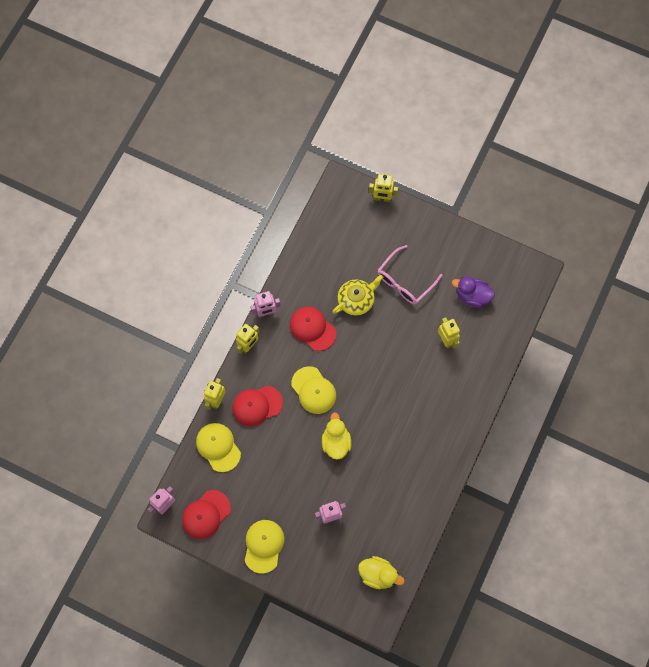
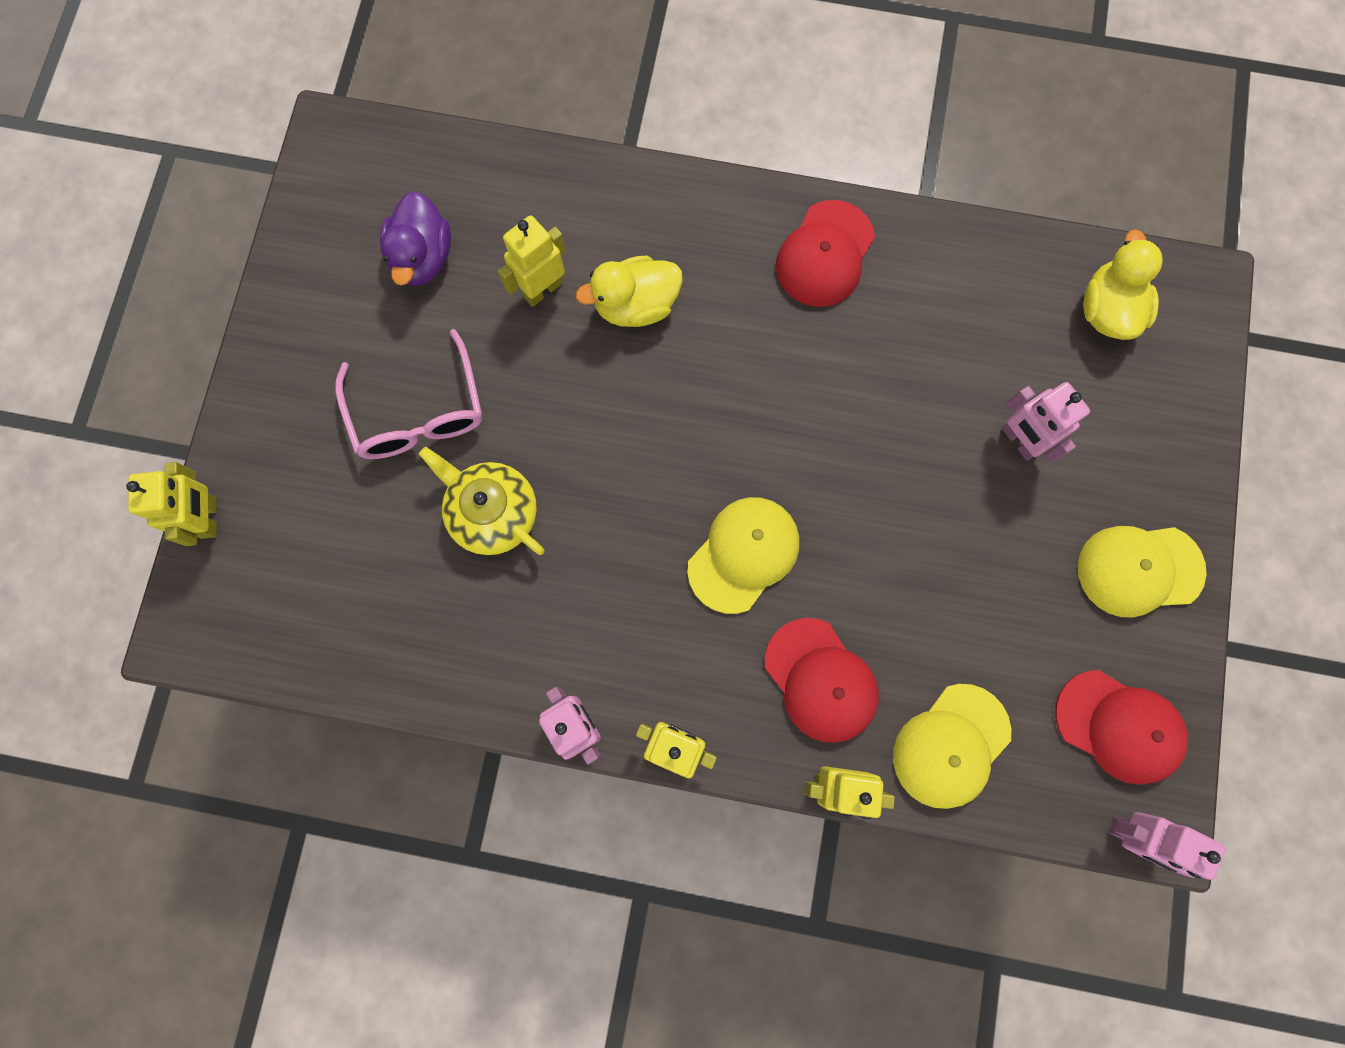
camera: 105 degrees left, 5 degrees up
(312, 329) = (591, 598): red cap -> red cap (825, 254)
(336, 442) = (850, 471): yellow duck -> yellow duck (636, 305)
(405, 281) = (418, 412): pink glasses -> pink glasses turned 45 degrees clockwise

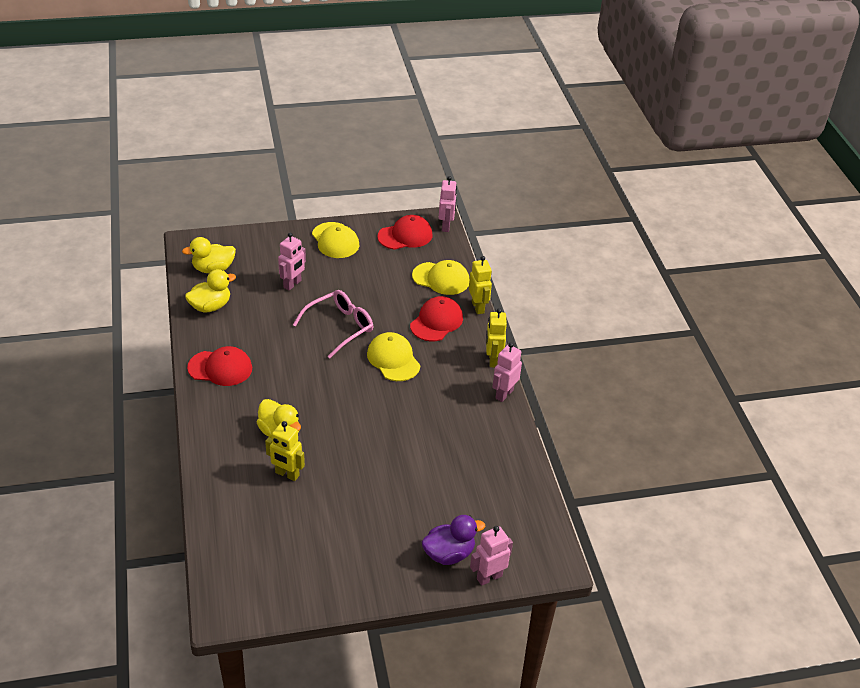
camera: 115 degrees left, 35 degrees down
(209, 517) = (489, 577): yellow robot -> pink robot
(418, 412) = (383, 504): pink glasses -> pink glasses (340, 327)
(422, 258) = (289, 535): purple duck -> purple duck (449, 554)
(492, 512) = (421, 456): yellow teapot -> none
(743, 554) = (393, 359): yellow cap -> yellow cap turned 45 degrees clockwise
(996, 279) = (210, 306): none -> yellow duck
(1119, 726) = (405, 236): red cap -> red cap turned 60 degrees clockwise

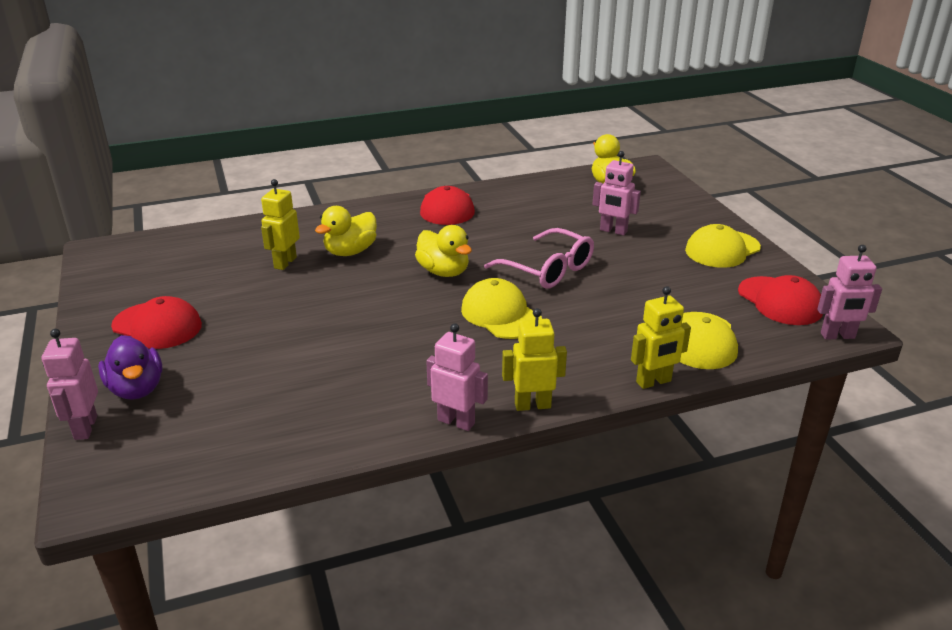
camera: 85 degrees right, 10 degrees down
(210, 306) = (545, 191): yellow duck -> yellow duck (444, 272)
(393, 359) = (501, 314): yellow cap -> yellow cap turned 90 degrees counterclockwise
(436, 322) = (597, 344): red cap -> red cap (157, 326)
(489, 577) = (85, 428): pink robot -> pink robot turned 150 degrees counterclockwise

